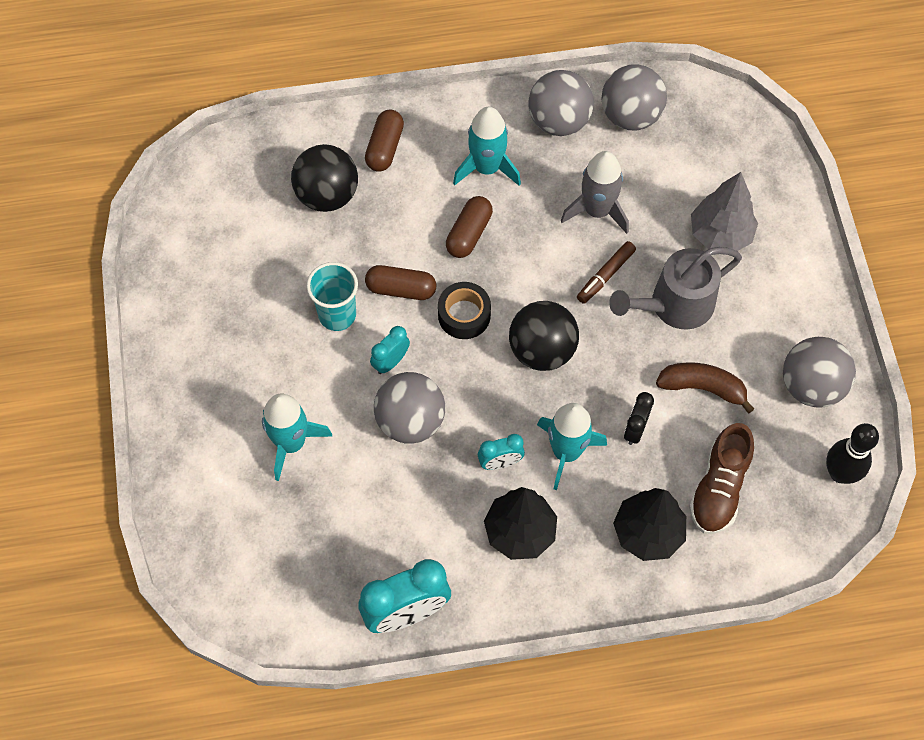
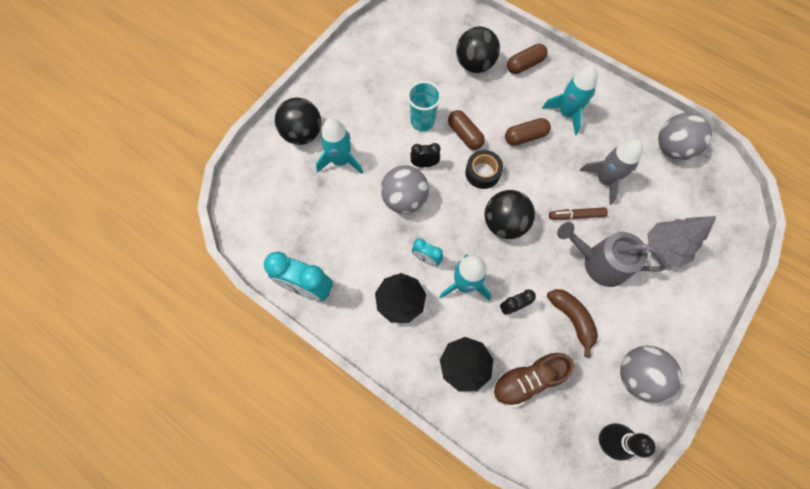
camera: 45 degrees right, 5 degrees up
(211, 453) = (302, 133): none -> black ball
(391, 362) = (424, 164): turquoise clock -> black clock
(559, 121) = (628, 121): grey ball -> none

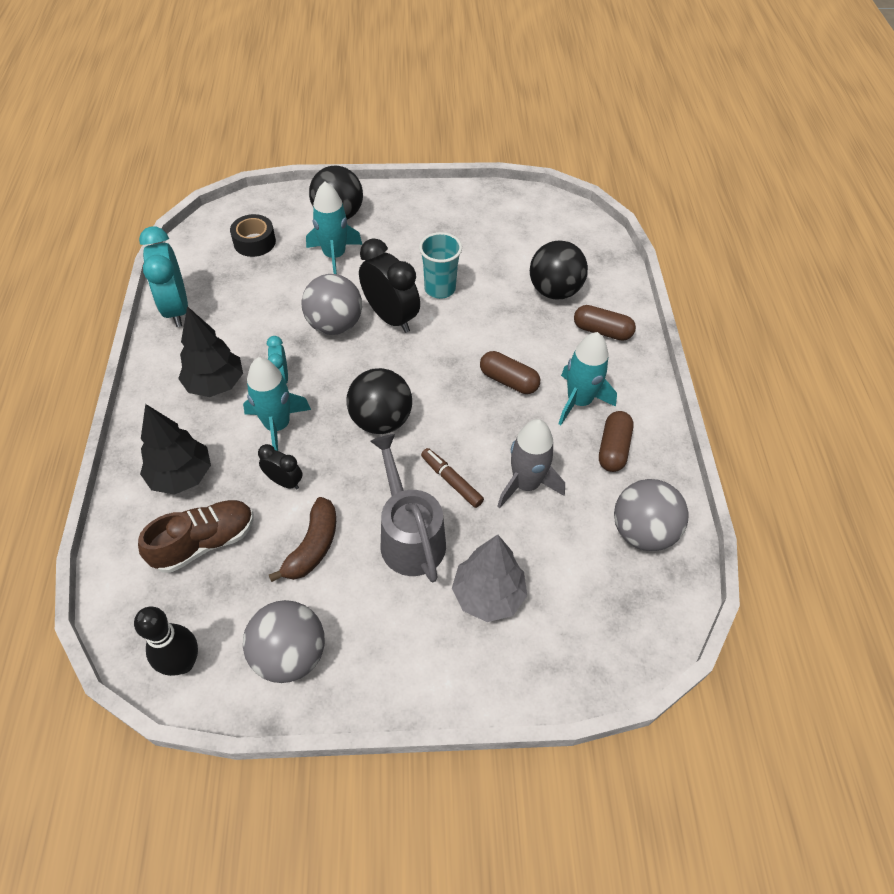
camera: 50 degrees right, 15 degrees down
(424, 164) = (390, 317): black clock -> black clock, size x1.88
(464, 135) = (458, 329): brown capsule -> brown capsule (613, 448)
(482, 173) = (426, 369): black tape -> black tape (254, 242)
(527, 380) = (204, 542): brown shoe -> brown shoe turned 120 degrees clockwise

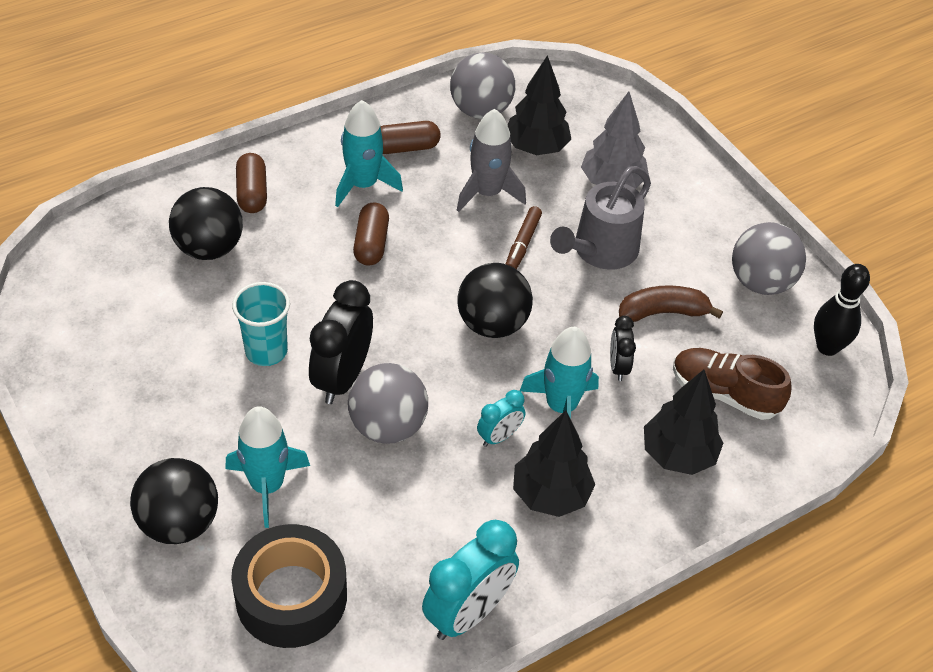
camera: 120 degrees left, 5 degrees down
(254, 242) = (291, 596): black tape -> black tape, size x1.65
(568, 553) = (536, 148): none -> black tree

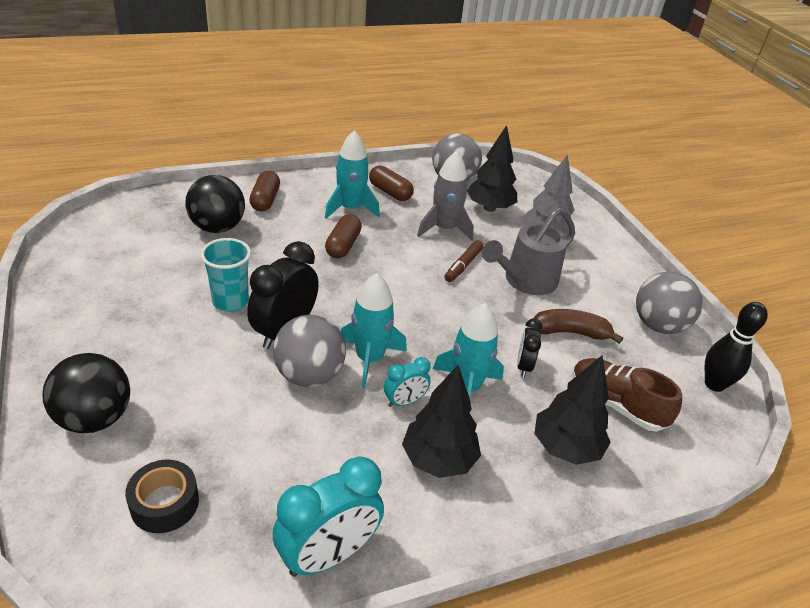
camera: 10 degrees right, 10 degrees down
(267, 486) = (186, 402): turquoise rocket -> turquoise rocket (369, 359)
(291, 596) = (165, 503): black tape -> black tape, size x0.61
(405, 148) = (390, 192): brown capsule -> brown capsule turned 45 degrees clockwise
(492, 324) = (423, 315): black ball -> none

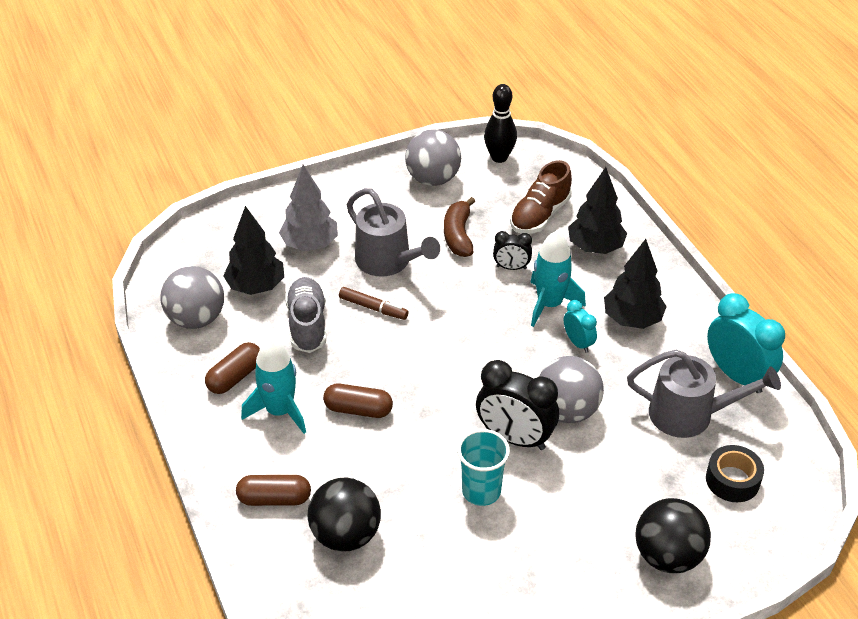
camera: 90 degrees left, 5 degrees up
(275, 484) = (690, 415): none -> grey watering can
(369, 359) = (533, 370): turquoise rocket -> none
(444, 229) = (307, 324): grey rocket -> grey shoe

